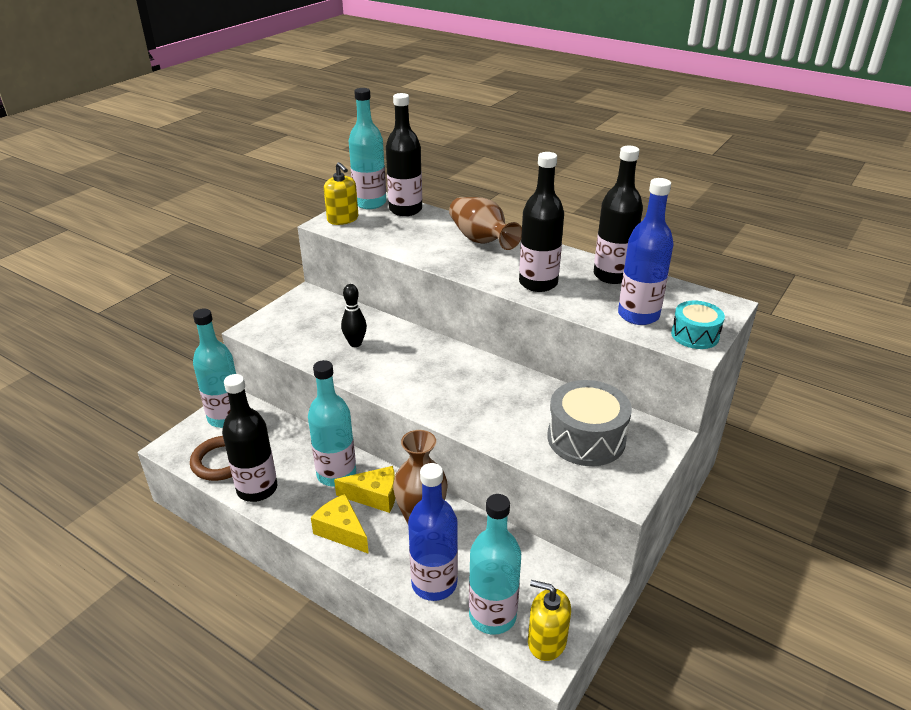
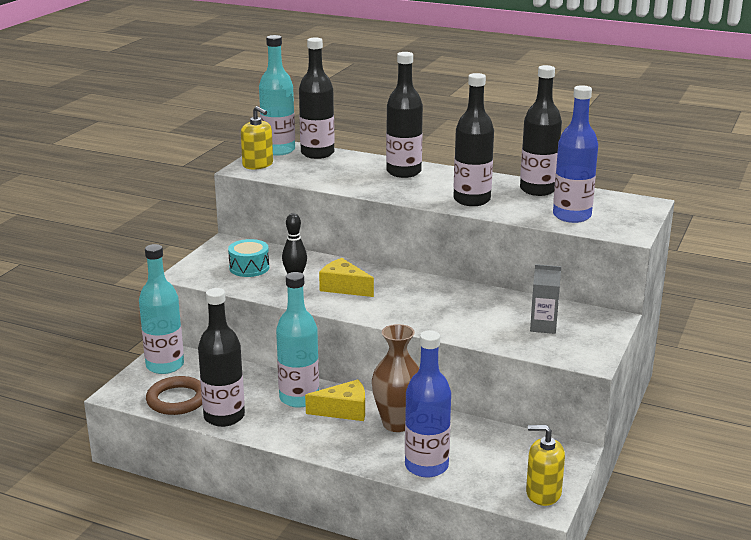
camera: 10 degrees left, 10 degrees down
(341, 531) = (322, 439): yellow cheese -> yellow cheese (343, 287)
(481, 240) = (403, 172): brown vase -> black bottle
(492, 615) = (488, 482): turquoise bottle -> none
(586, 438) = (543, 326): grey drum -> grey carton
(695, 335) = (626, 226): turquoise drum -> turquoise drum (249, 268)

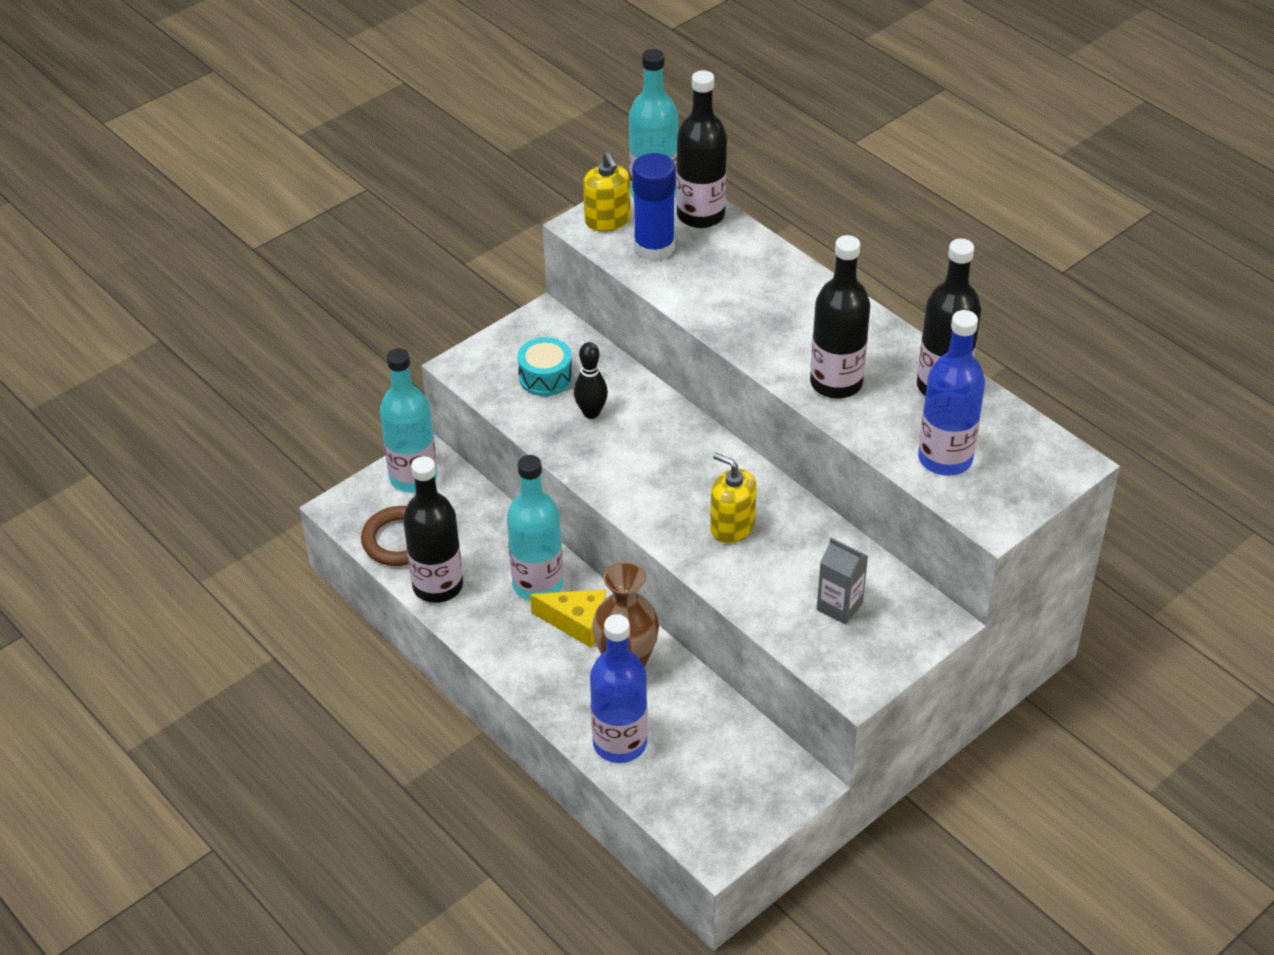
camera: 25 degrees right, 20 degrees up
(299, 170) = (654, 247): none -> blue glue stick
(343, 287) = (638, 452): yellow cheese -> none
(403, 172) = (788, 292): black bottle -> none
(543, 493) = (726, 832): yellow soap dispenser -> yellow soap dispenser (732, 527)

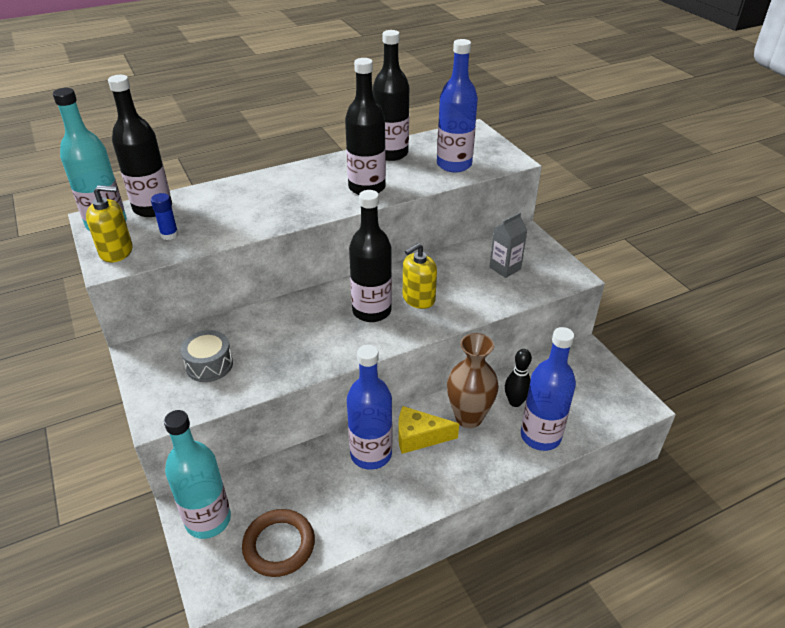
camera: 75 degrees left, 5 degrees down
(438, 586) = (345, 525): black bottle -> black bottle (371, 311)
(537, 584) = (371, 454): turquoise bottle -> blue bottle
(545, 377) = (209, 365): turquoise drum -> grey drum
(577, 623) = (419, 437): yellow cheese -> yellow cheese turned 120 degrees counterclockwise
(591, 412) = (266, 346): black bowling pin -> black bowling pin (515, 402)
(654, 247) = (169, 235): blue glue stick -> blue glue stick, size x0.51

